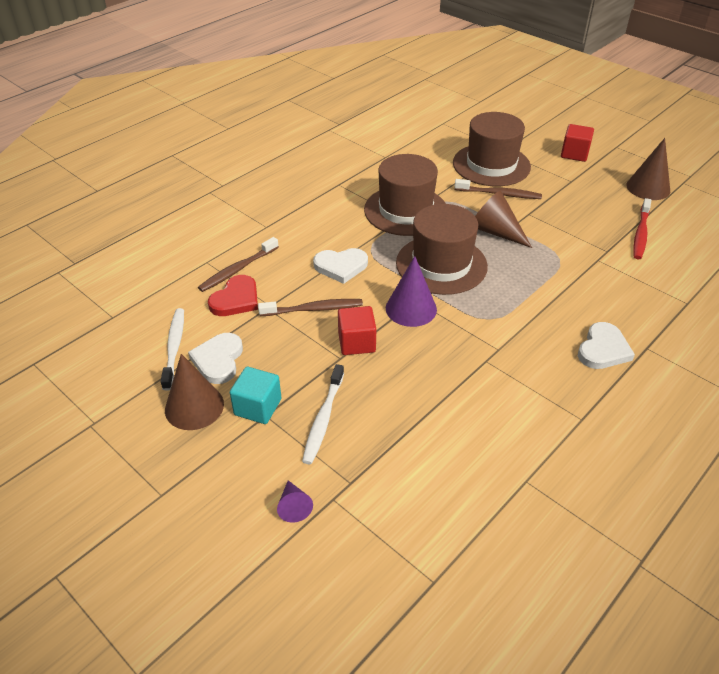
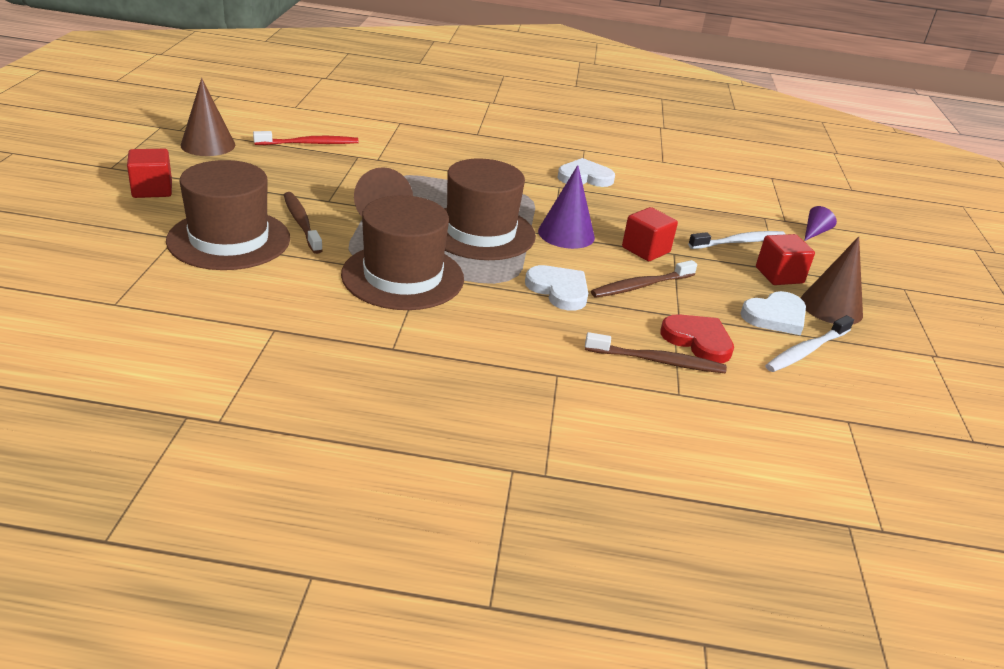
camera: 130 degrees left, 10 degrees down
(236, 299) = (698, 341): red heart -> red heart turned 45 degrees clockwise
(258, 407) = (779, 275): turquoise cube -> red cube
(313, 309) = (641, 286): brown toothbrush -> brown toothbrush turned 75 degrees counterclockwise
(603, 349) = (501, 148): white heart -> white heart (585, 177)

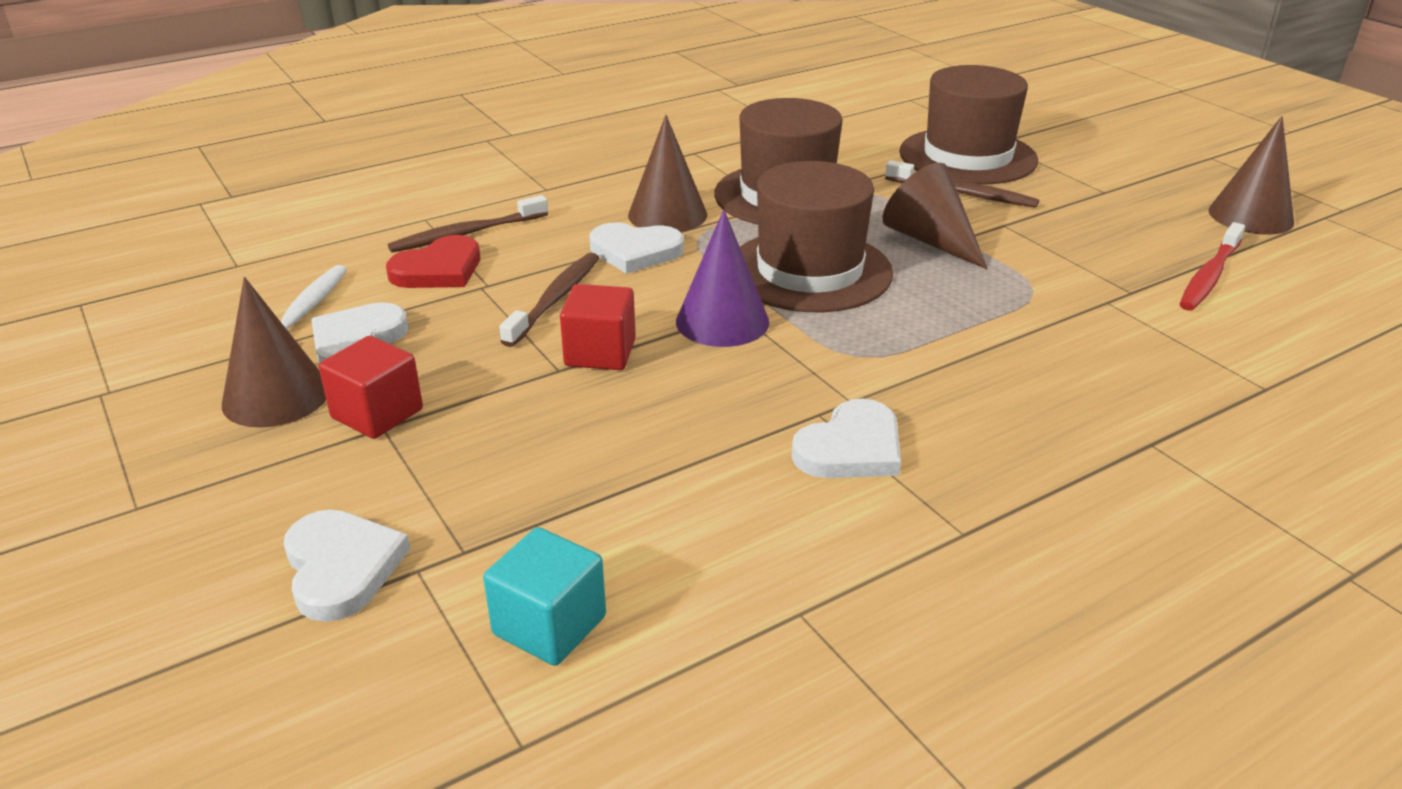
camera: 145 degrees right, 0 degrees up
(152, 190) = (1127, 158): red cube -> none
(501, 304) = (667, 214): none -> brown cone
(698, 341) = (438, 270): red heart -> red heart turned 45 degrees counterclockwise
(739, 242) = (476, 449): white toothbrush -> none
(746, 191) = (549, 625): none -> turquoise cube
(814, 232) = (341, 567): purple cone -> white heart

